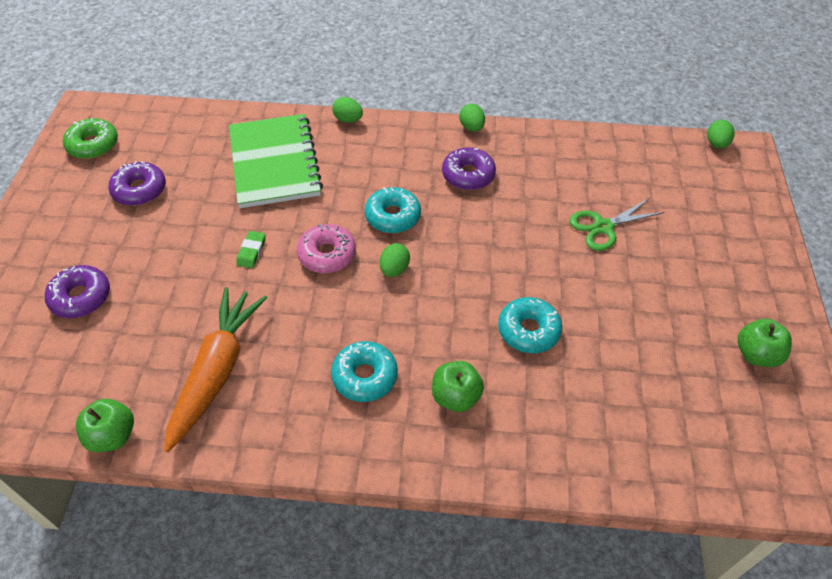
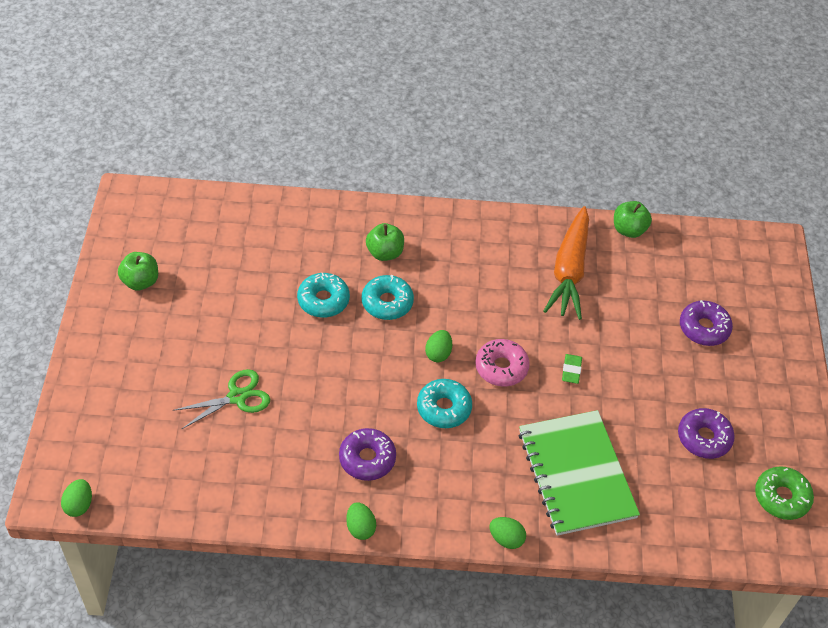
camera: 175 degrees right, 0 degrees up
(365, 376) = (455, 267): turquoise donut -> turquoise donut (387, 302)

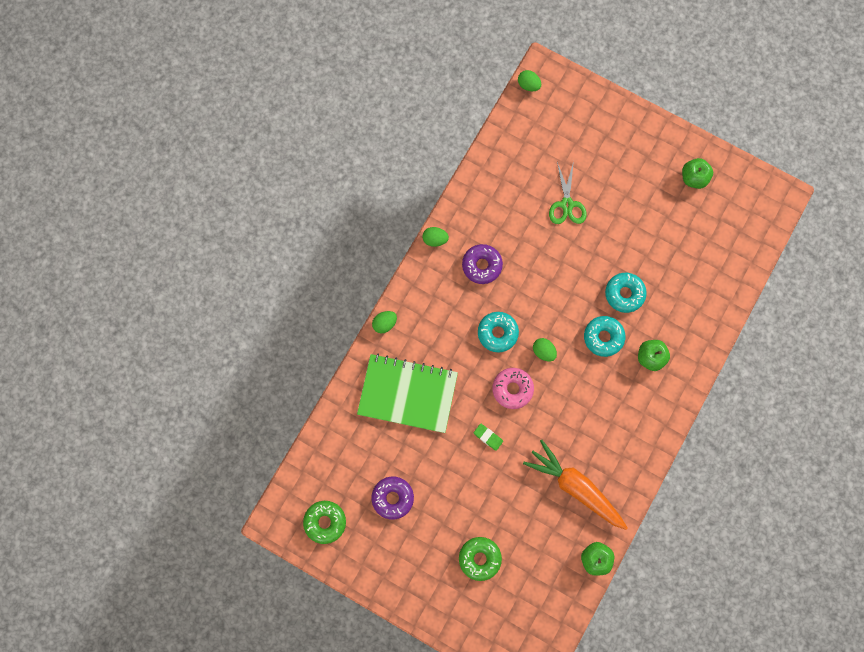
camera: 120 degrees right, 25 degrees up
(704, 328) = (479, 558): purple donut -> green donut

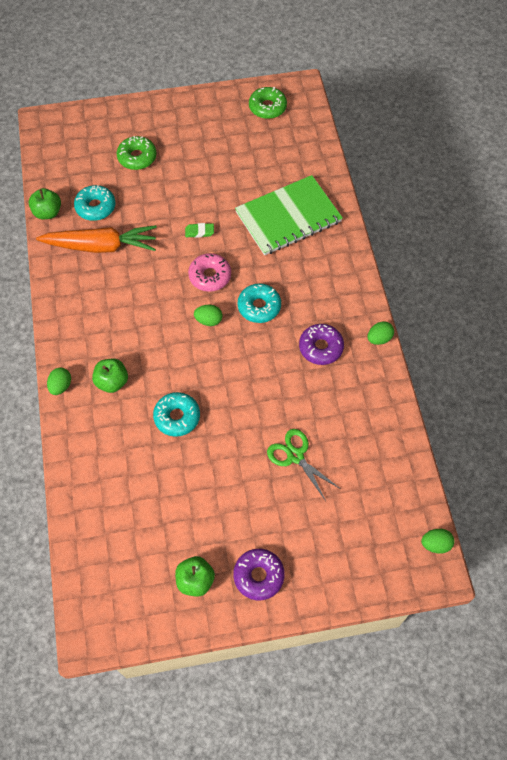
camera: 140 degrees right, 15 degrees down
(384, 323) = (354, 249): green egg -> green egg (61, 386)
(393, 498) = (234, 150): purple donut -> purple donut (258, 576)
(603, 337) = (167, 368): turquoise donut -> turquoise donut (95, 207)

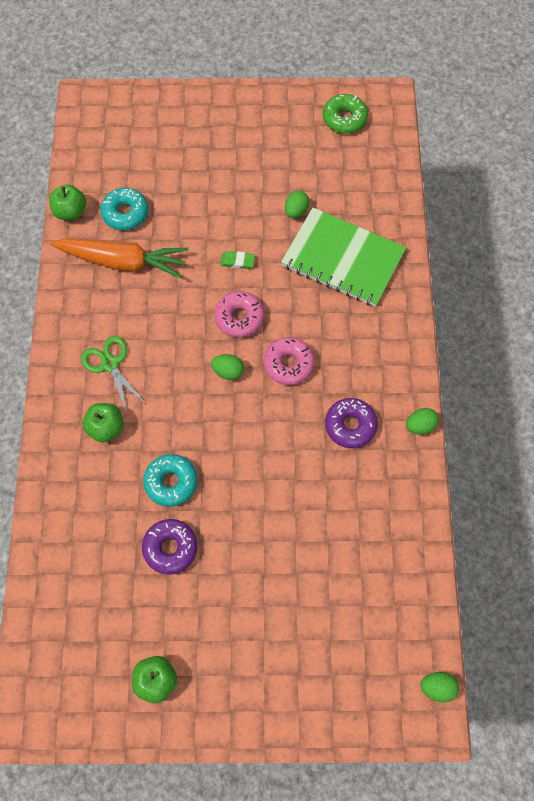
camera: 10 degrees right, 5 degrees up
(61, 386) = (48, 423): green egg -> green egg (296, 211)
(137, 157) = (183, 159): green donut -> none
(258, 576) = (228, 688): purple donut -> purple donut (170, 548)
(259, 307) = (289, 364): turquoise donut -> pink donut
(288, 217) = (343, 259): green notebook -> green notebook turned 45 degrees clockwise
(295, 456) = (296, 552): green scissors -> green scissors (110, 364)

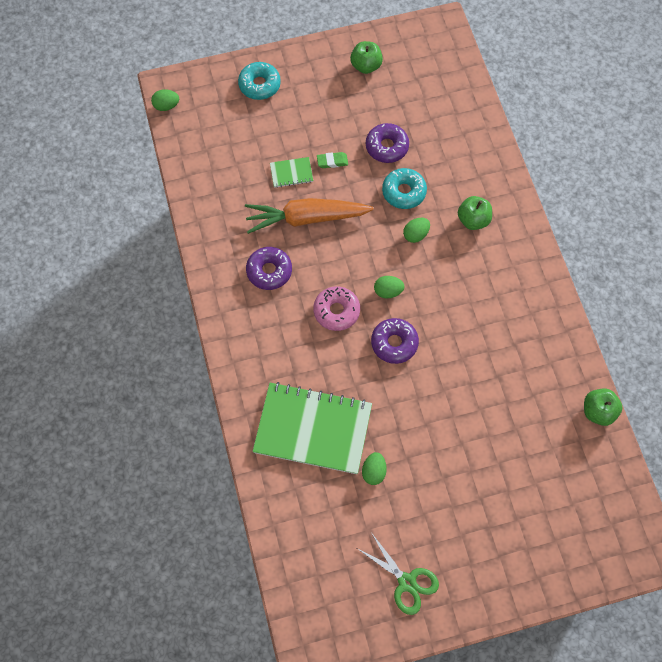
camera: 165 degrees right, 0 degrees up
(110, 364) = (492, 272): green scissors -> green scissors (406, 582)
(123, 262) = (523, 371): orange carrot -> orange carrot (306, 218)
(125, 213) = (543, 424): turquoise donut -> turquoise donut (259, 85)
(237, 261) = (414, 400): green eraser -> green eraser (332, 161)
(239, 318) = (394, 343): pink donut -> purple donut
(296, 542) = (291, 173): none -> green notebook
(344, 119) = (353, 607): green donut -> none
(420, 426) = (209, 285): green egg -> green egg (415, 235)

